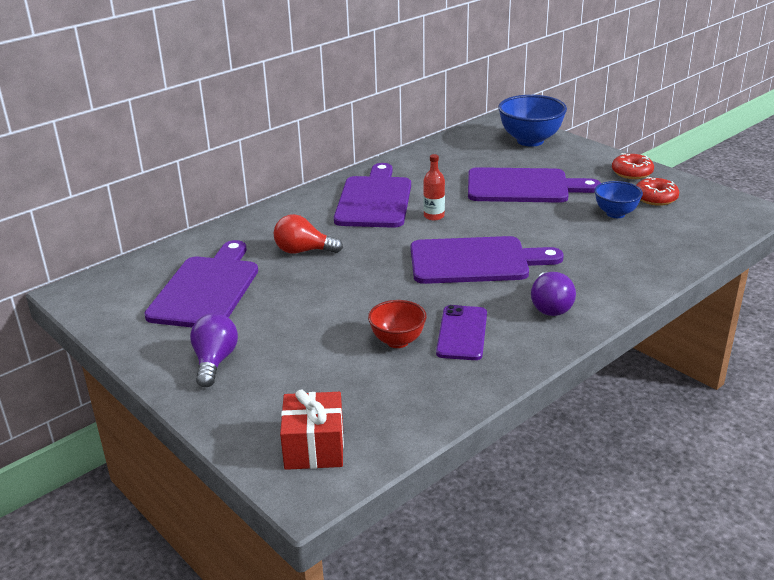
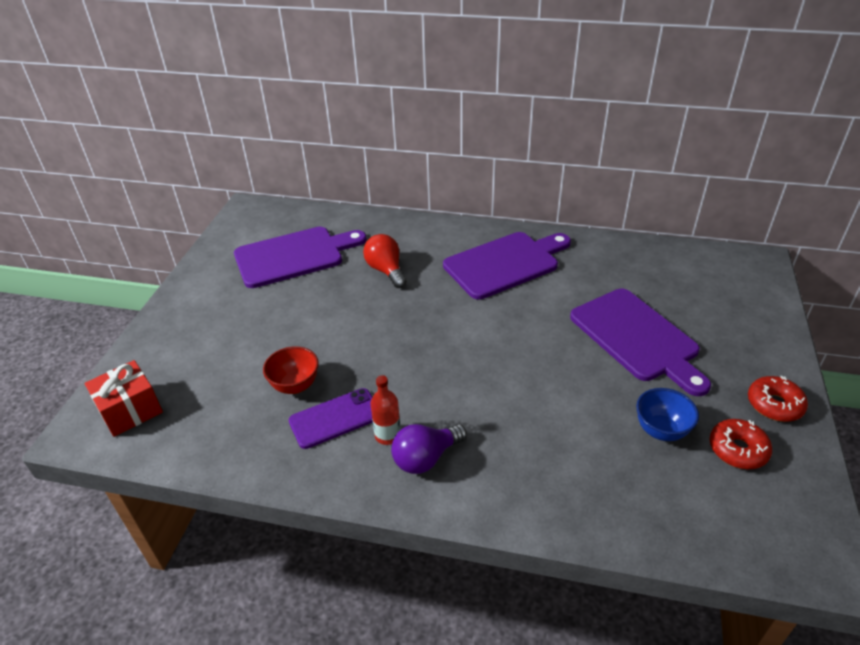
camera: 55 degrees right, 10 degrees up
(215, 361) = (206, 308): purple light bulb -> none
(434, 216) = (514, 309): red bottle -> red bottle (387, 435)
(475, 261) = (461, 371): purple cutting board -> none
(530, 141) = (742, 298): blue bowl -> none

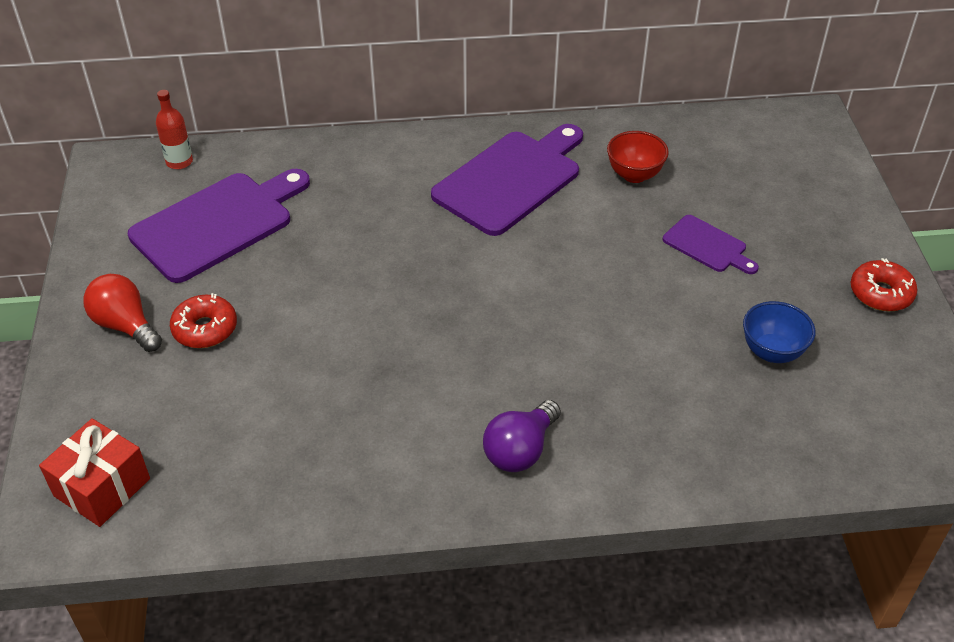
camera: 20 degrees left, 5 degrees up
(295, 385) = (313, 401): red bowl -> red bowl (634, 175)
(335, 418) = (386, 430): purple phone -> none
(386, 270) = (358, 219): red light bulb -> red light bulb (125, 325)
(387, 435) = (462, 435): red bottle -> red bottle (179, 162)
(637, 338) = (708, 246): purple cutting board -> purple cutting board, size x0.51
(737, 450) = (858, 354): red donut -> red donut (205, 329)

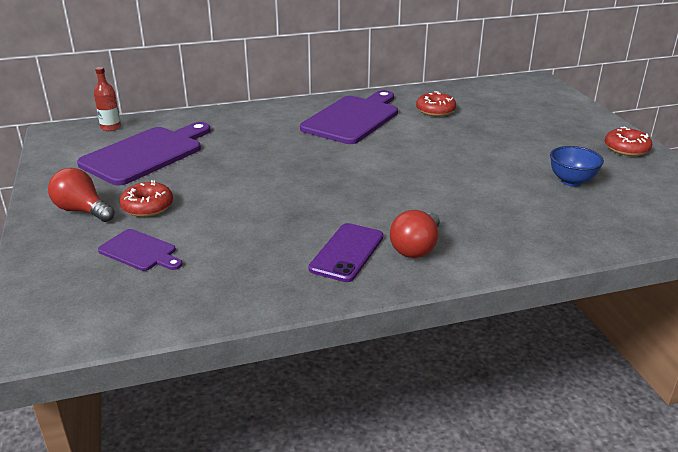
camera: 10 degrees left, 15 degrees down
(102, 487) = (76, 305): red gift -> none
(432, 446) = (347, 252): none -> purple phone
(520, 450) = (416, 248): purple light bulb -> red light bulb
(634, 175) = (435, 111): red bowl -> red donut
(708, 246) = (500, 137): purple cutting board -> purple cutting board (140, 251)

